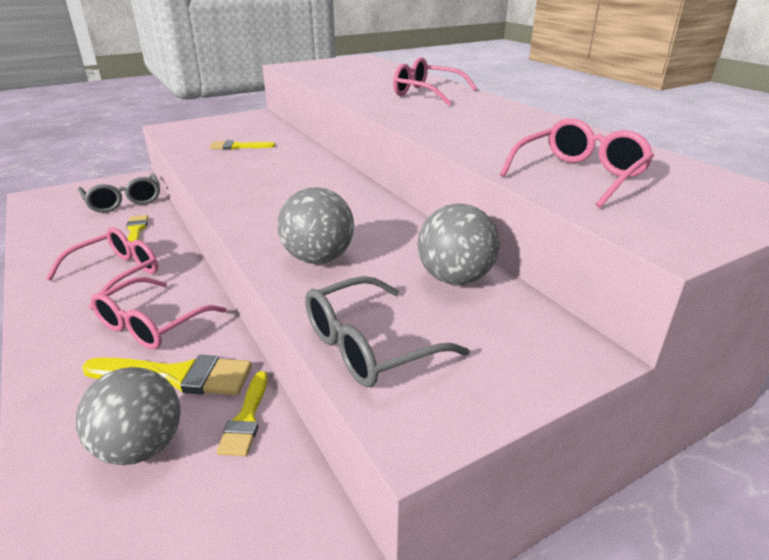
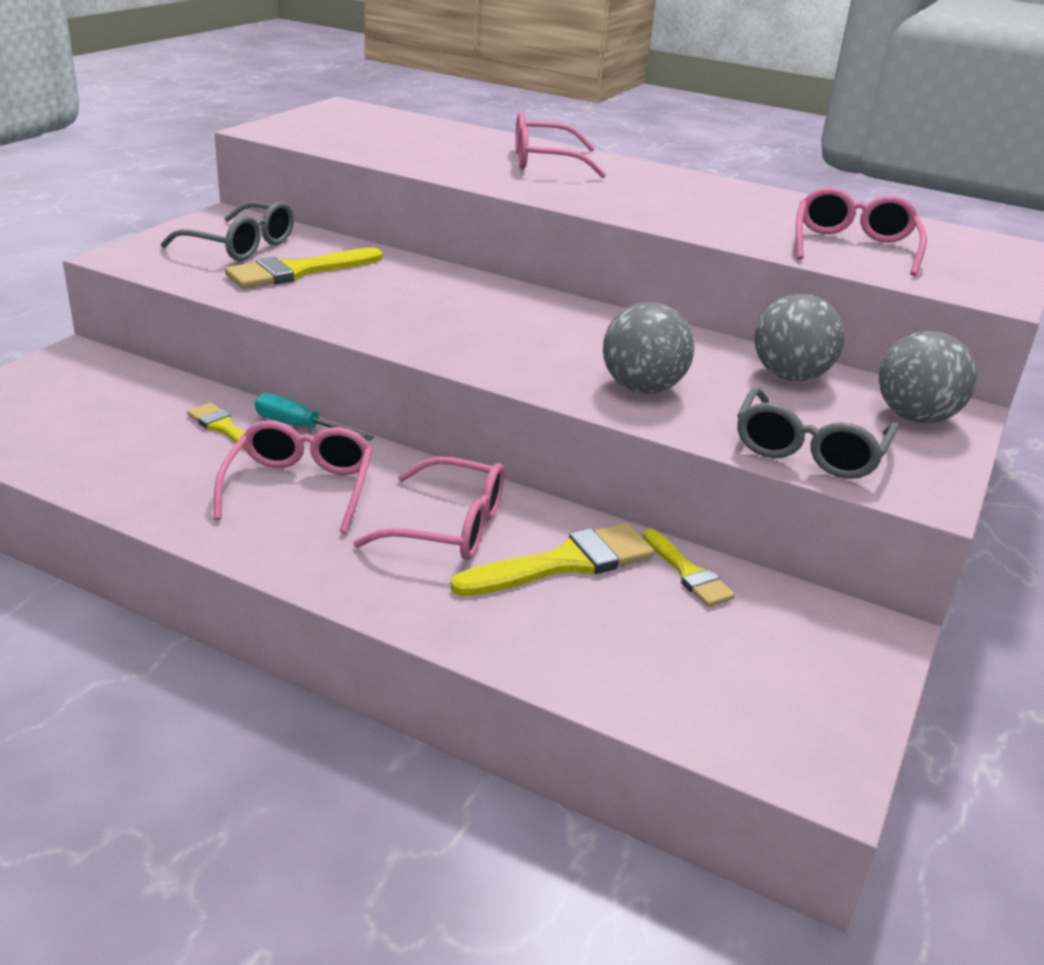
camera: 35 degrees left, 0 degrees up
(124, 202) = (126, 393): grey glasses -> grey glasses (241, 246)
(141, 447) = (630, 628): grey ball -> grey ball (914, 417)
(151, 325) = (450, 527): pink glasses -> pink glasses turned 75 degrees counterclockwise
(172, 239) = (300, 427): none -> turquoise screwdriver
(238, 146) = (298, 271): yellow brush -> yellow brush, size x1.65

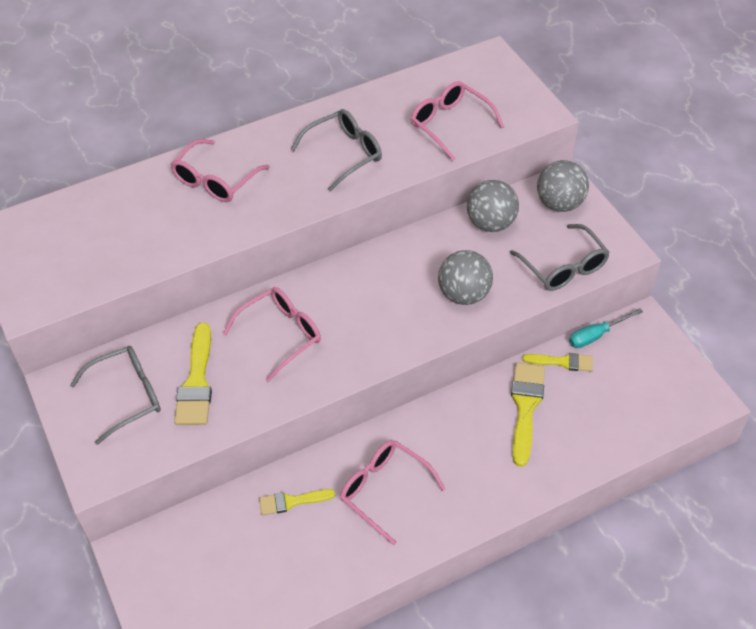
camera: 50 degrees left, 20 degrees up
(300, 427) = (316, 461): turquoise screwdriver -> turquoise screwdriver (596, 335)
(450, 527) = (465, 439): pink glasses -> pink glasses (281, 335)
(693, 206) = (345, 154): none -> grey glasses

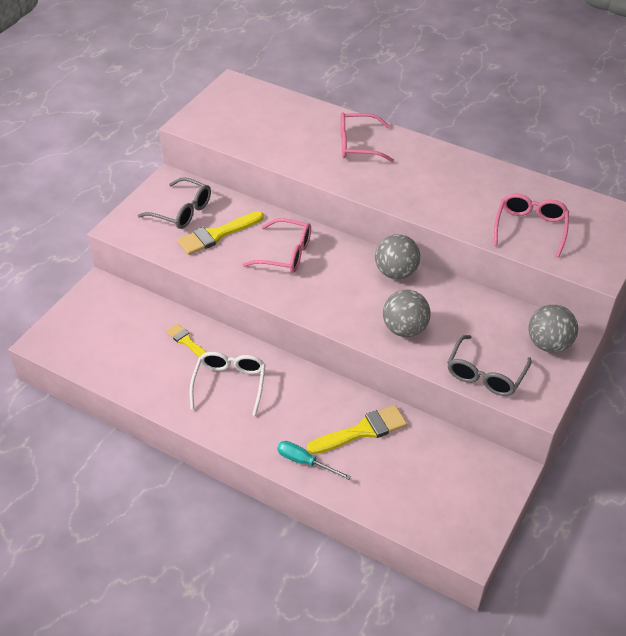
camera: 55 degrees right, 5 degrees down
(345, 154) = (443, 190): grey glasses -> none
(384, 490) = (230, 384): pink glasses -> white glasses
(491, 223) = (487, 313): grey ball -> grey ball (396, 272)
(562, 362) = (423, 435): yellow brush -> none
(596, 335) = (468, 445): turquoise screwdriver -> turquoise screwdriver (305, 462)

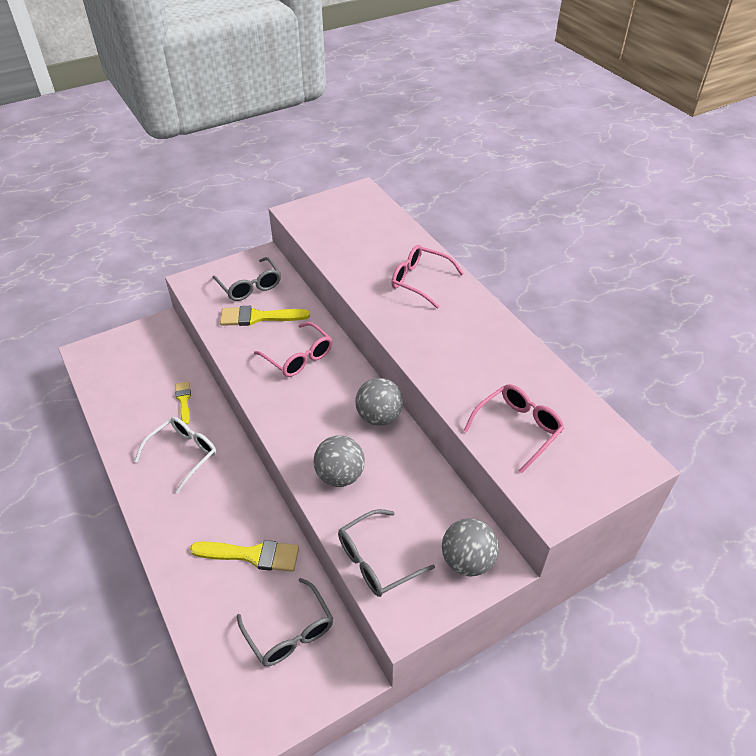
camera: 30 degrees right, 0 degrees up
(305, 462) = (180, 558): turquoise screwdriver -> none
(441, 468) = (290, 632): none -> grey glasses

